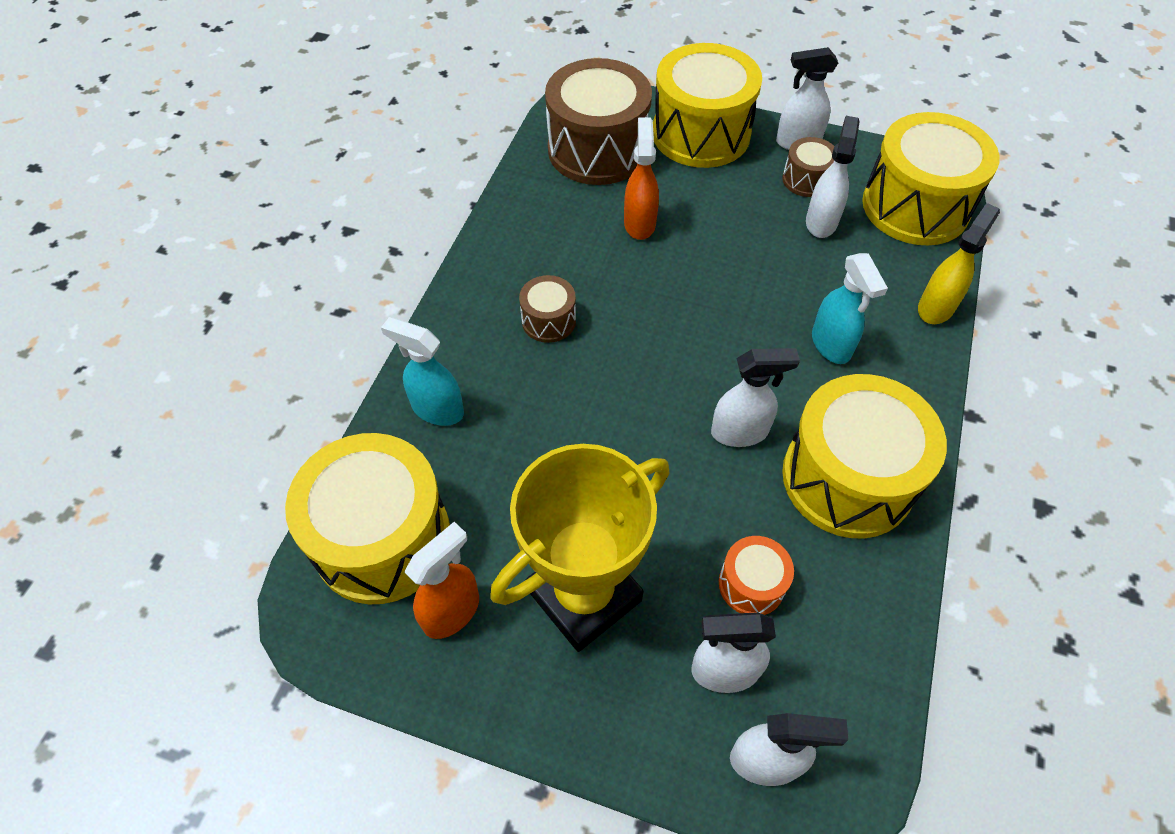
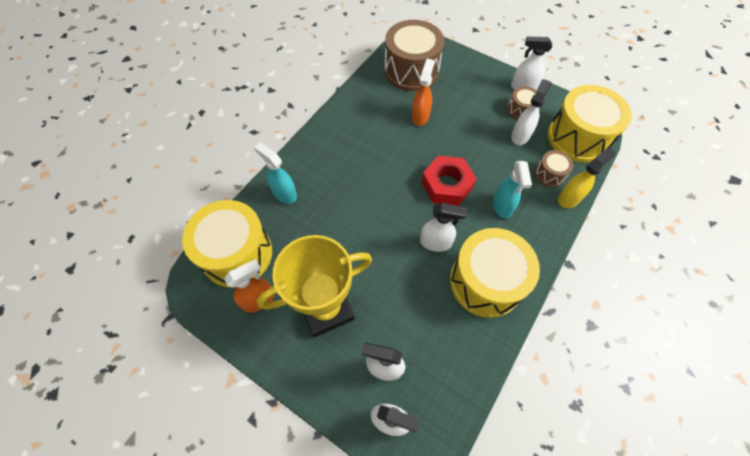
camera: 15 degrees right, 5 degrees up
(548, 320) = (355, 159): brown drum -> brown drum (549, 174)
(701, 133) = (470, 72): yellow drum -> none
(725, 330) = (447, 185): none -> red nut
(751, 584) = (414, 326): orange drum -> none

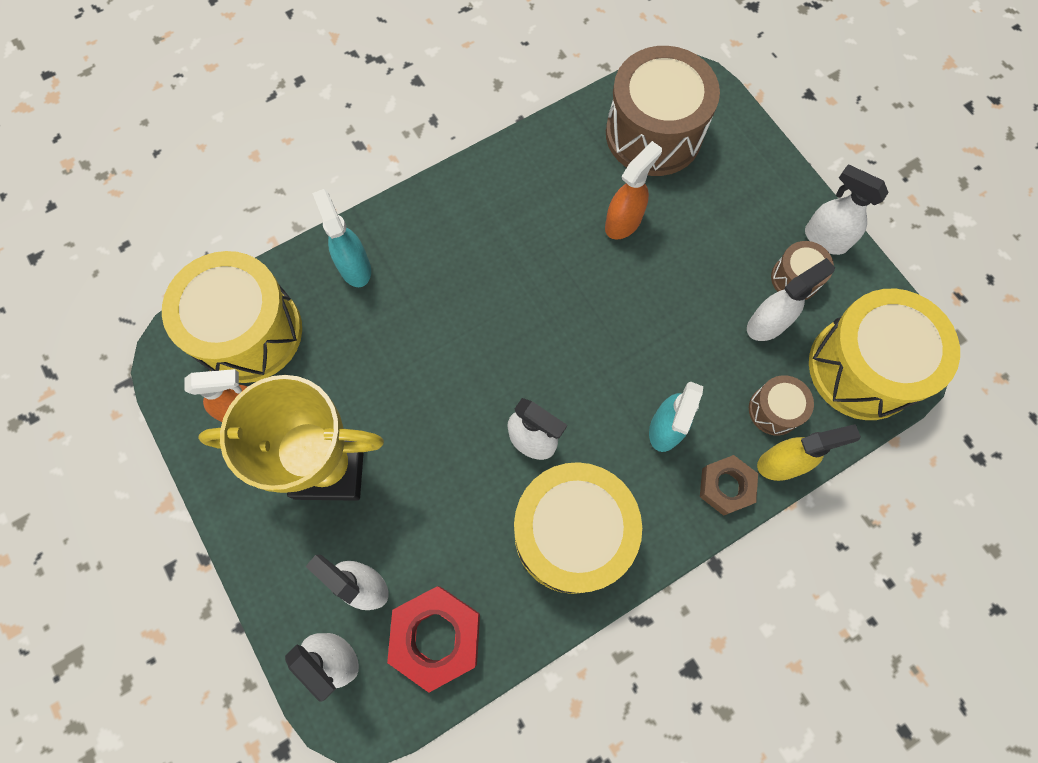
camera: 25 degrees right, 10 degrees up
(447, 185) = (600, 357): red nut -> red nut (437, 636)
(549, 221) = (725, 486): none -> brown nut

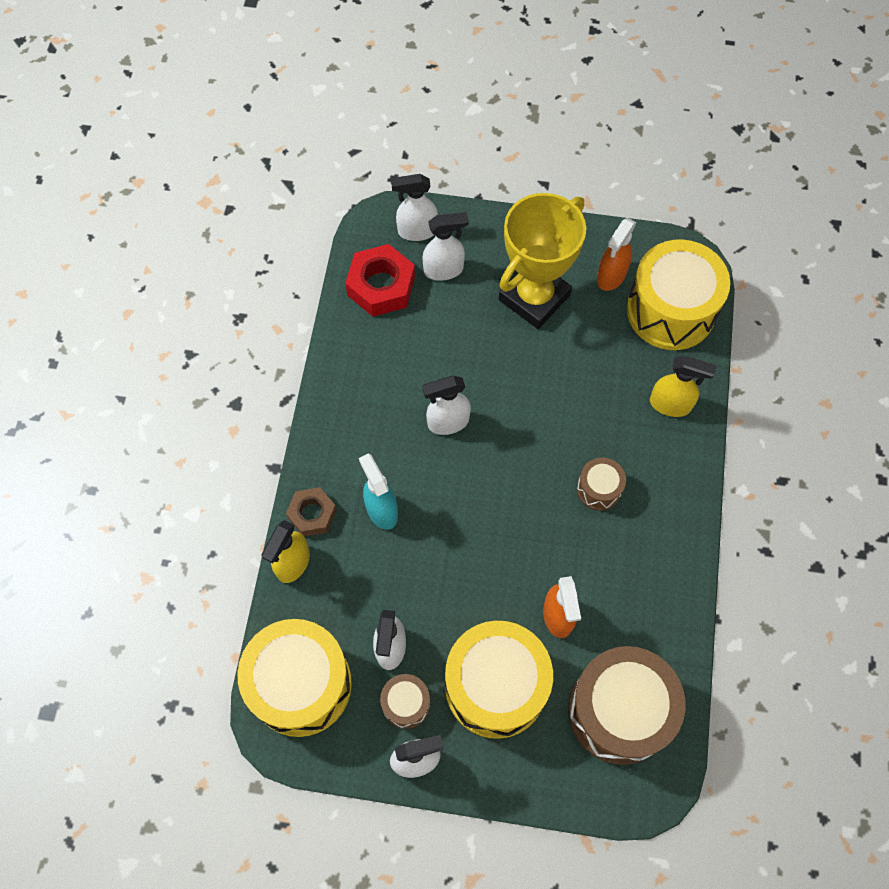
camera: 130 degrees right, 5 degrees down
(354, 267) = (670, 405): turquoise spray bottle -> yellow spray bottle
(571, 533) = (370, 399): yellow drum -> yellow drum (495, 686)
(774, 410) = (329, 592): brown drum -> brown drum (599, 489)

